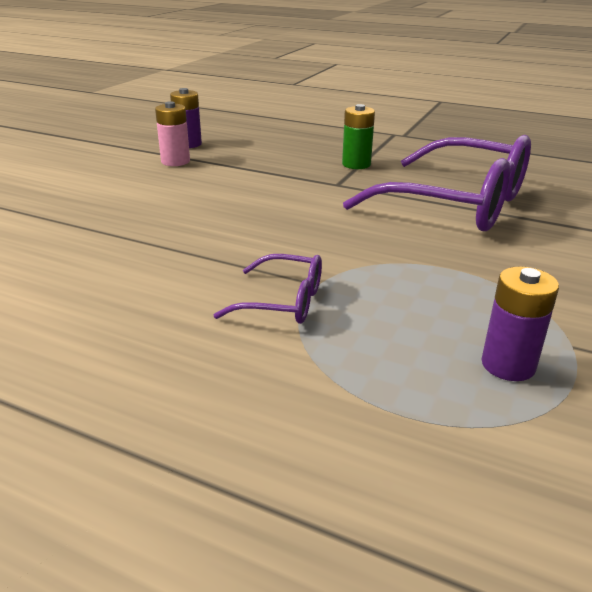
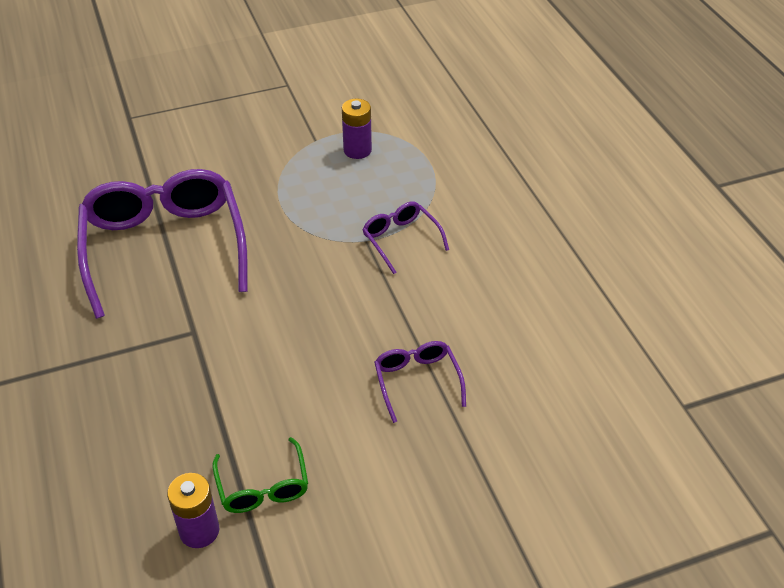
camera: 135 degrees left, 15 degrees up
(126, 226) = (417, 381): none -> purple glasses
(175, 161) = (263, 486): pink battery -> green glasses
(356, 164) = (126, 352): green battery -> none

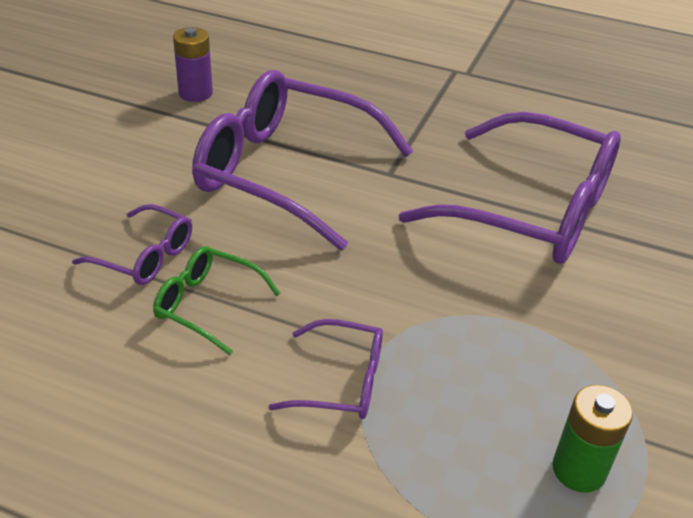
camera: 130 degrees right, 5 degrees down
(252, 384) = (285, 172): none -> purple glasses
(263, 486) = (184, 130): green glasses -> green glasses (207, 305)
(357, 150) = (579, 470): purple battery -> green battery

